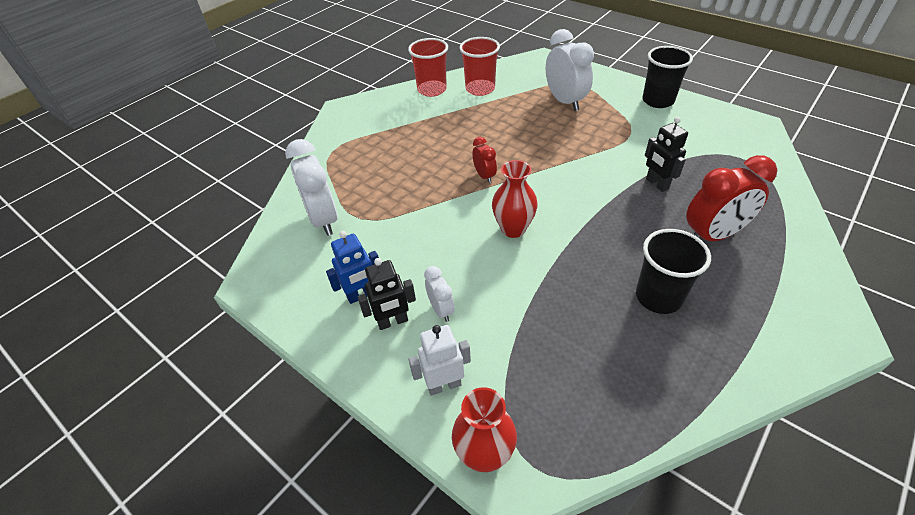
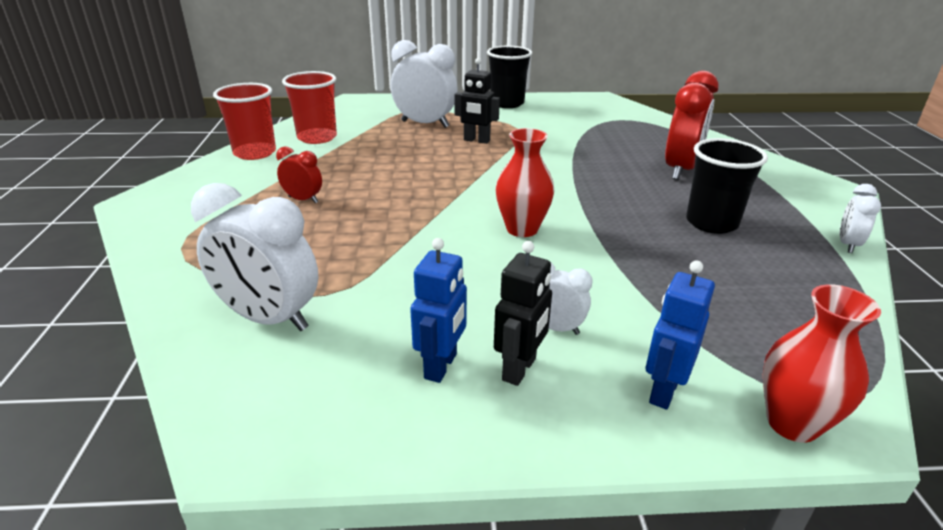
camera: 45 degrees left, 15 degrees down
(444, 385) = (663, 391): white robot -> blue robot
(484, 176) = (428, 200): red clock -> red clock (303, 200)
(656, 184) = (591, 153): black robot -> black robot (476, 140)
(749, 382) = (847, 244): none -> white clock

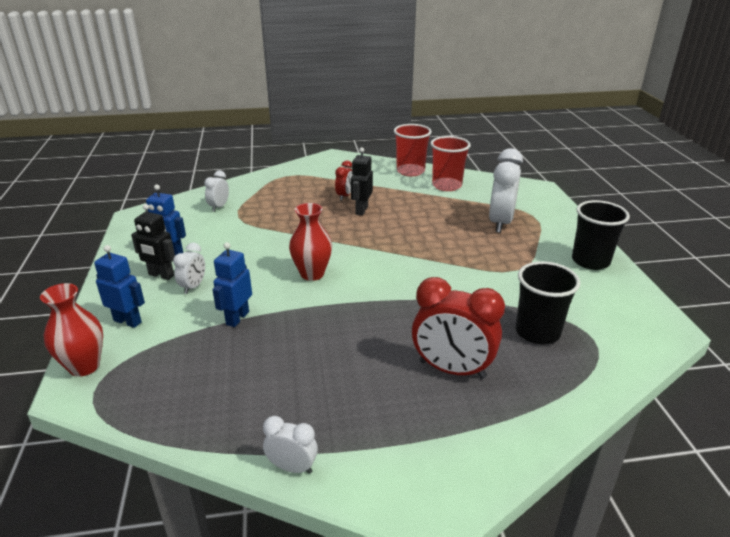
camera: 85 degrees right, 0 degrees up
(269, 319) = (219, 207): white clock -> white clock, size x0.52
(476, 140) = (474, 249): black robot -> black robot (361, 210)
(630, 283) = (237, 318): none -> blue robot
(711, 223) = (331, 373): black cup -> black cup (537, 332)

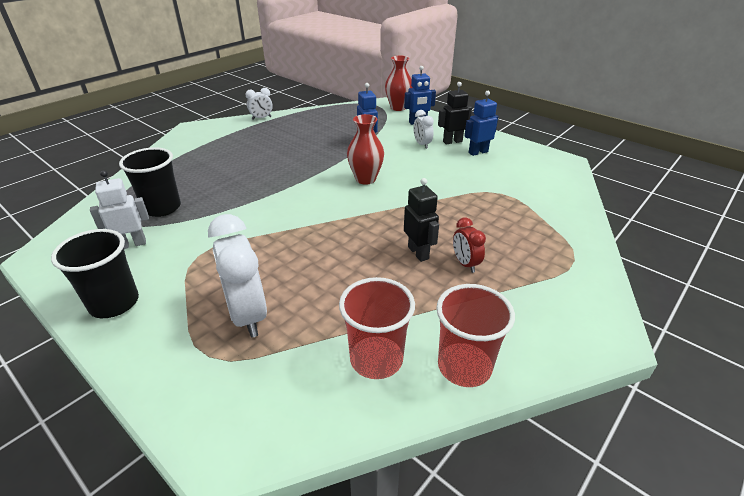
camera: 140 degrees right, 5 degrees up
(219, 207) = (535, 194): white clock -> none
(452, 370) = (213, 168): red clock -> none
(574, 302) = (132, 244): none -> white robot

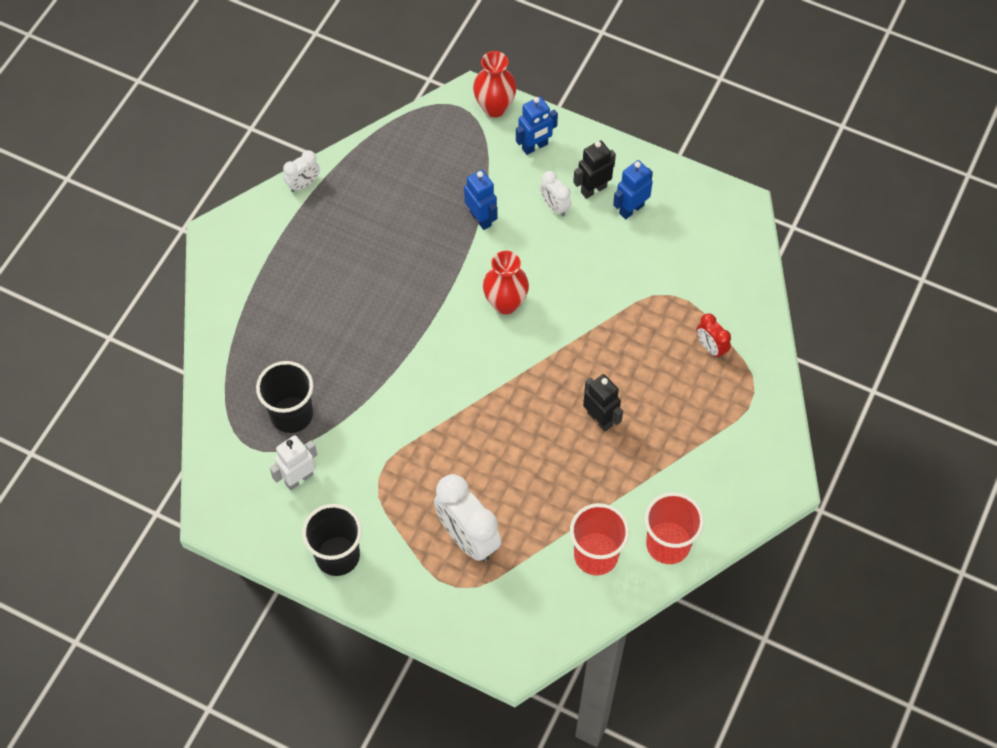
camera: 15 degrees left, 25 degrees up
(465, 264) = (649, 424): red clock -> red clock (711, 348)

